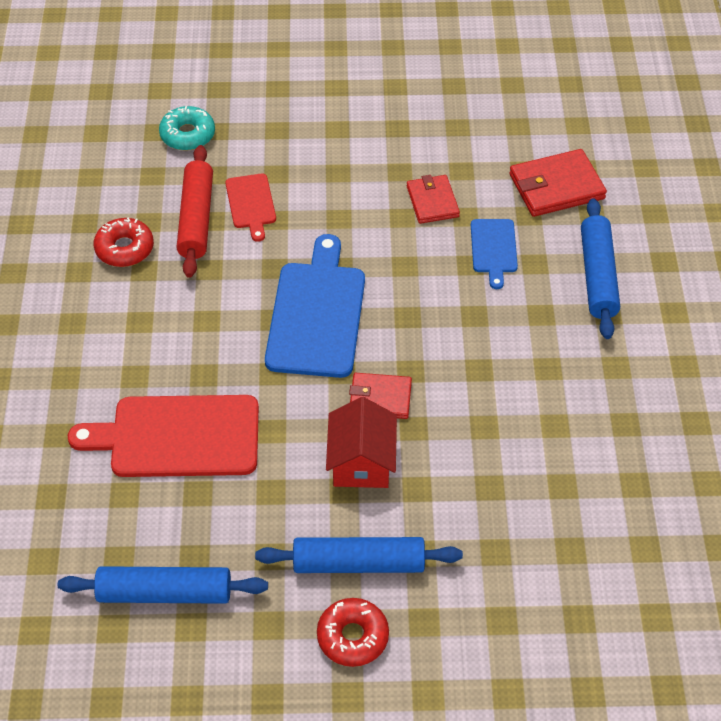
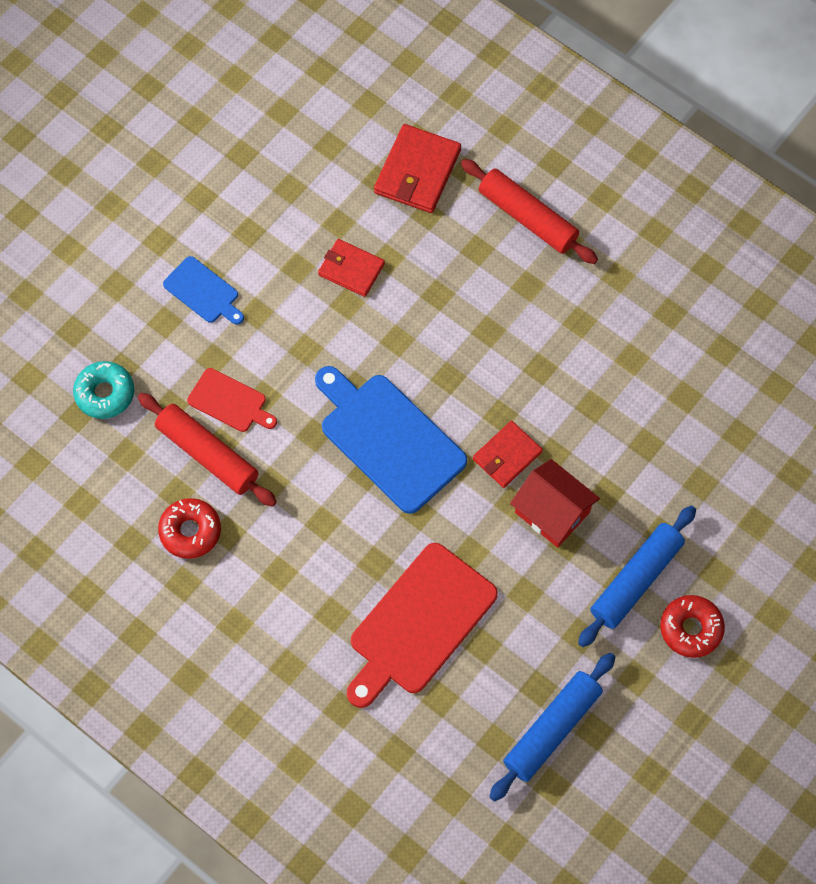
camera: 50 degrees left, 15 degrees up
(493, 249) = (438, 266): blue cutting board -> blue cutting board (203, 292)
(597, 276) = (527, 218): blue rolling pin -> red rolling pin

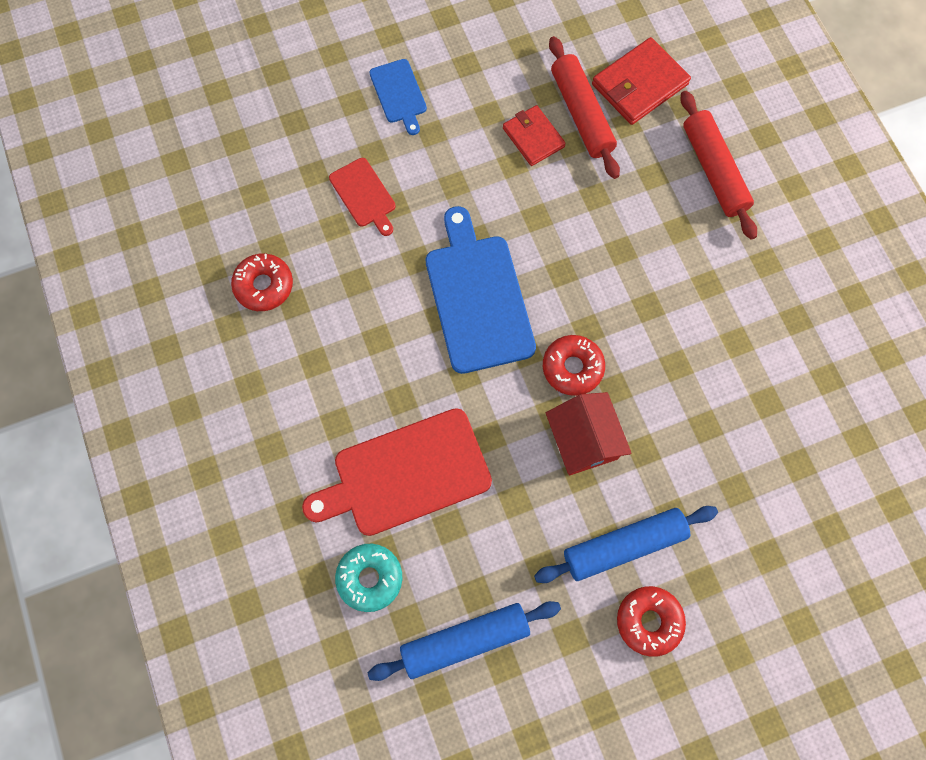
camera: 30 degrees right, 5 degrees up
(105, 393) = (268, 135): turquoise donut -> turquoise donut (370, 578)
(208, 454) = (318, 229): red rolling pin -> red rolling pin (581, 114)
(507, 455) = (572, 368): red wallet -> red donut

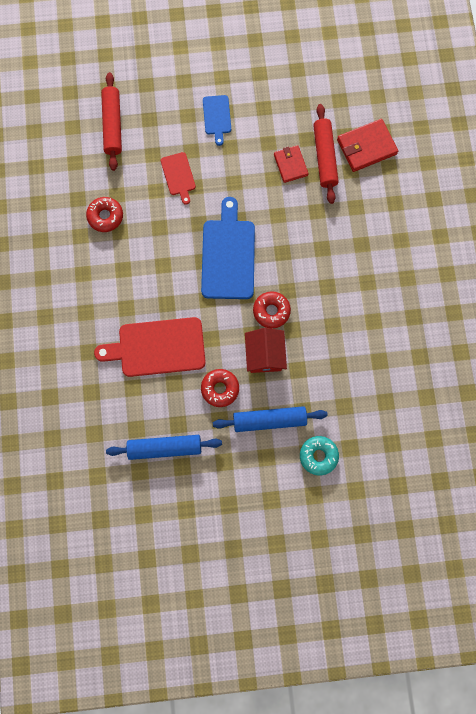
camera: 15 degrees right, 5 degrees up
(370, 578) = (121, 400): turquoise donut -> turquoise donut (318, 456)
(649, 621) = (270, 465): red donut -> red donut (220, 388)
(713, 170) = (394, 213): red rolling pin -> red rolling pin (112, 125)

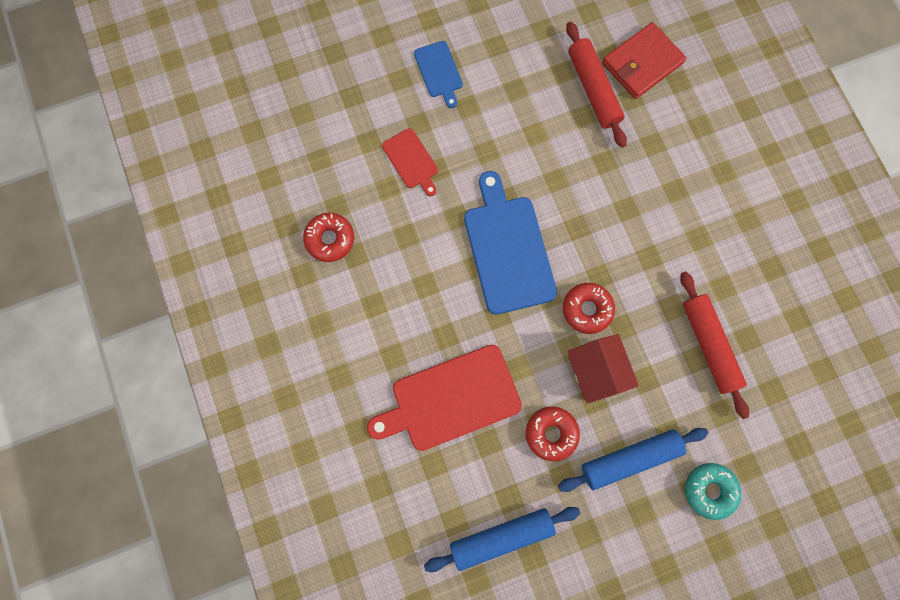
camera: 15 degrees left, 0 degrees up
(112, 125) = (305, 116): red rolling pin -> red rolling pin (708, 345)
(290, 165) = (553, 110): red wallet -> none

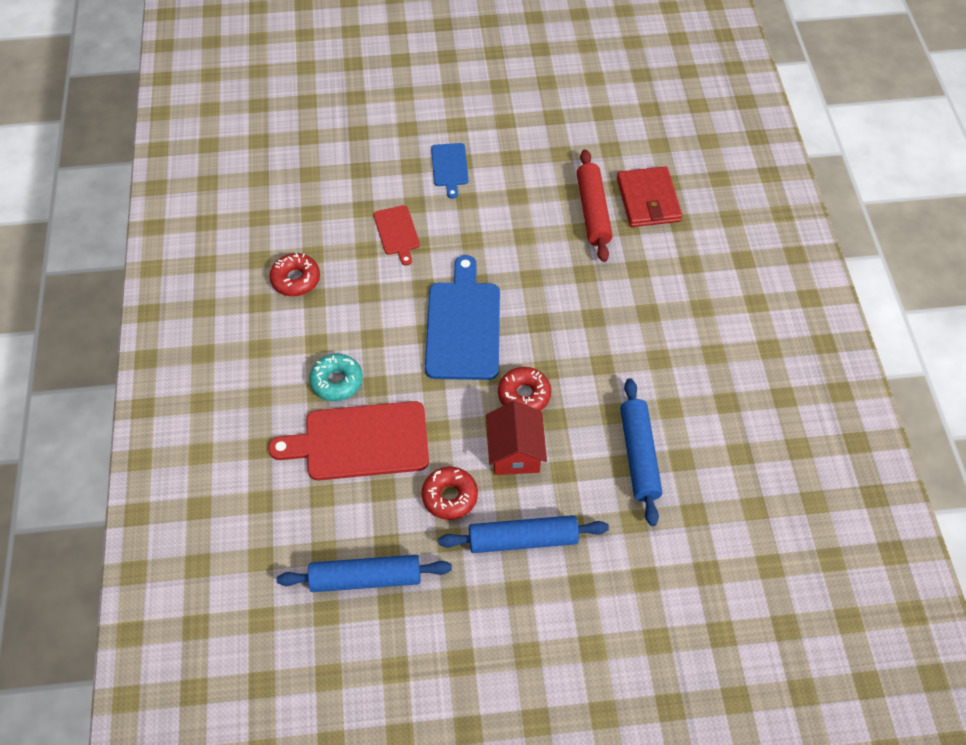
camera: 15 degrees right, 20 degrees down
(642, 63) = (648, 200): red wallet -> red wallet turned 75 degrees counterclockwise
(708, 345) = (639, 456): red rolling pin -> blue rolling pin
(709, 490) = (597, 590): turquoise donut -> turquoise donut (336, 381)

